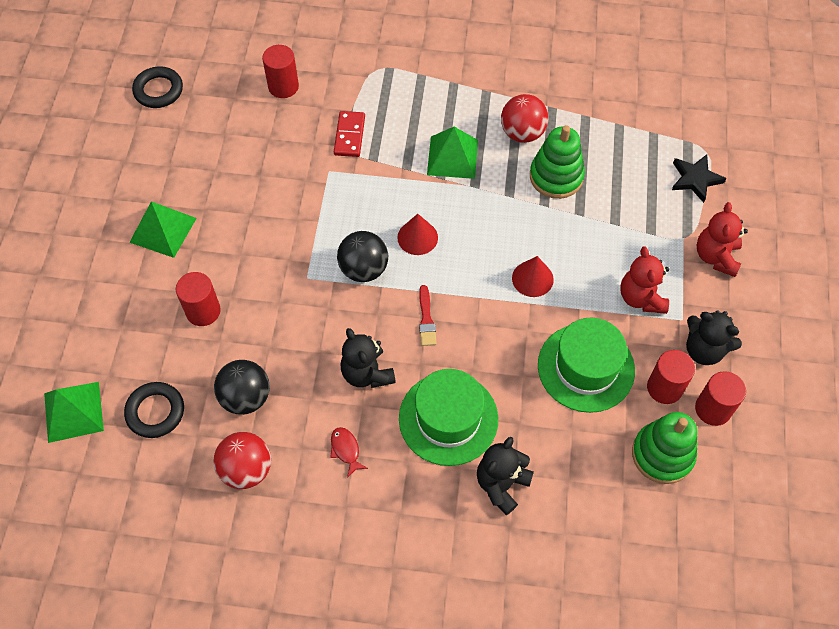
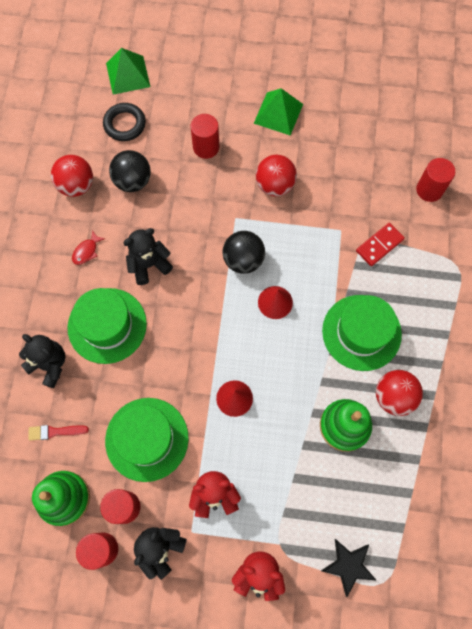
camera: 90 degrees right, 10 degrees up
(158, 90) = (416, 96): black ring -> none
(265, 235) = (275, 185): none -> red ball
(346, 450) = (86, 251): red fish -> red fish turned 150 degrees clockwise
(349, 135) = (379, 245): red domino -> red domino turned 45 degrees counterclockwise
(426, 319) = (196, 309): red brush -> red brush (55, 432)
(452, 157) = (361, 332): green pyramid -> green hat

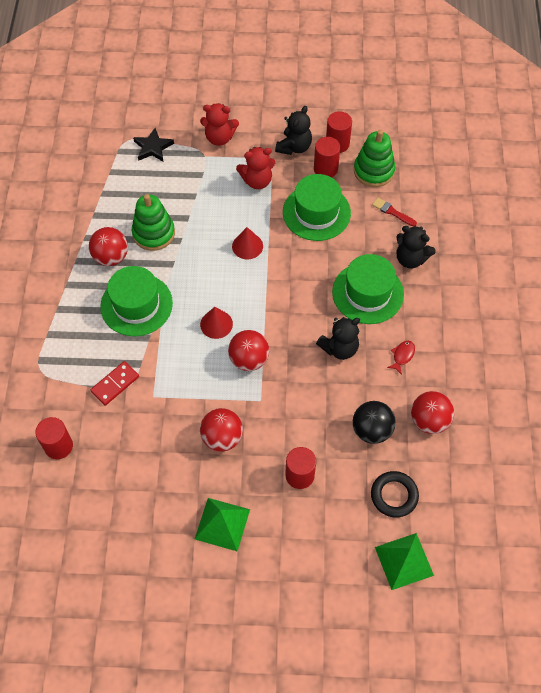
camera: 175 degrees right, 10 degrees down
(55, 432) = (392, 212): red brush -> red brush turned 135 degrees counterclockwise
(243, 260) = (249, 359): black ball -> red ball

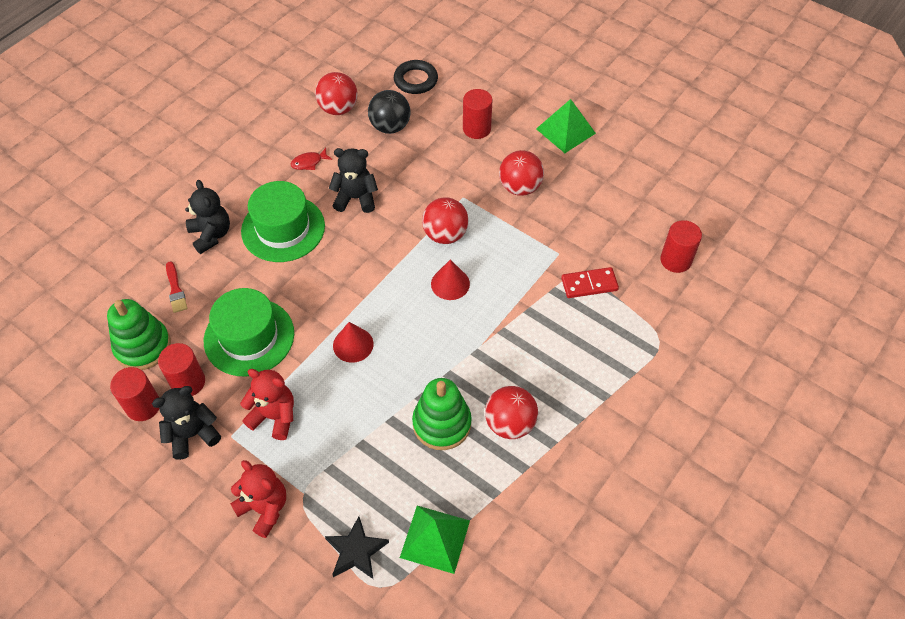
camera: 145 degrees left, 5 degrees down
(136, 305) = (517, 350): green hat -> none
(404, 561) = (446, 44): green pyramid -> green pyramid (435, 538)

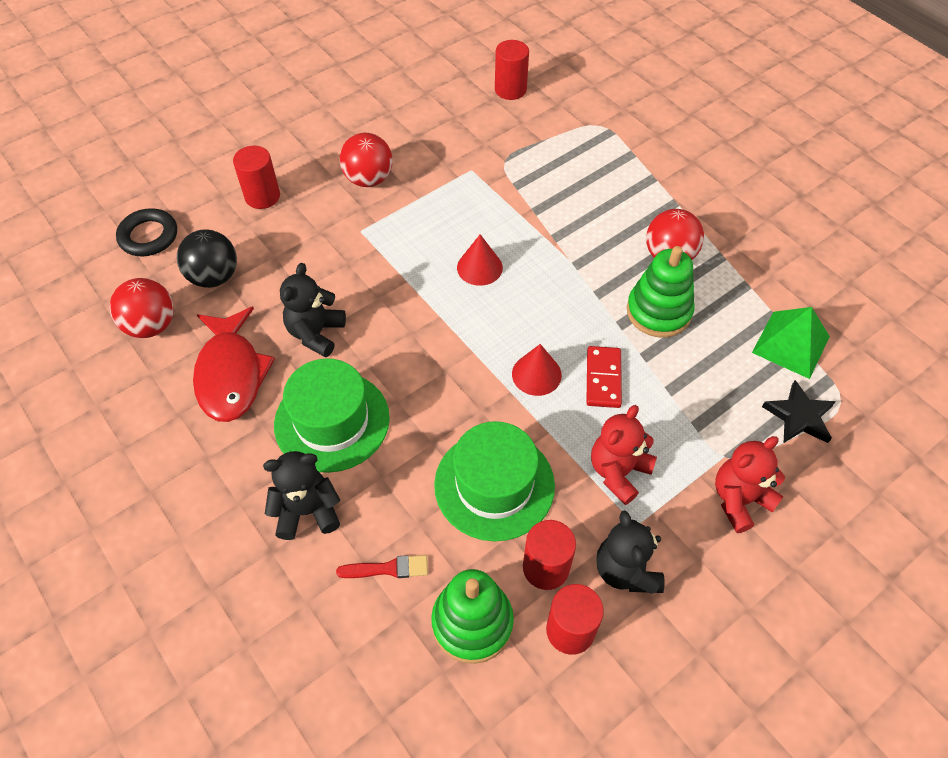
camera: 75 degrees left, 0 degrees up
(309, 162) = (231, 374): red fish -> red fish, size x2.37
(445, 234) = (409, 257): red ball -> none
(565, 131) = (305, 124): green pyramid -> none
(589, 284) = (518, 157): red domino -> red domino (603, 378)

